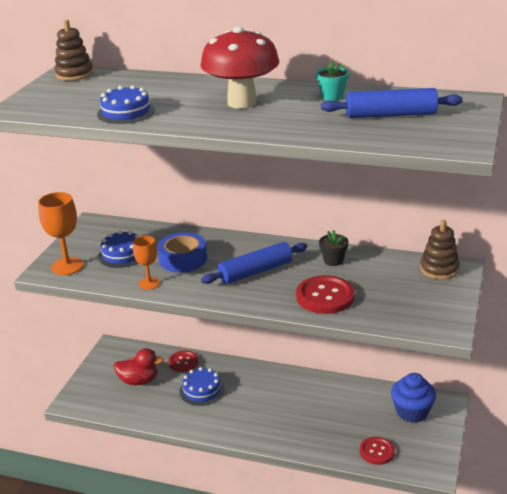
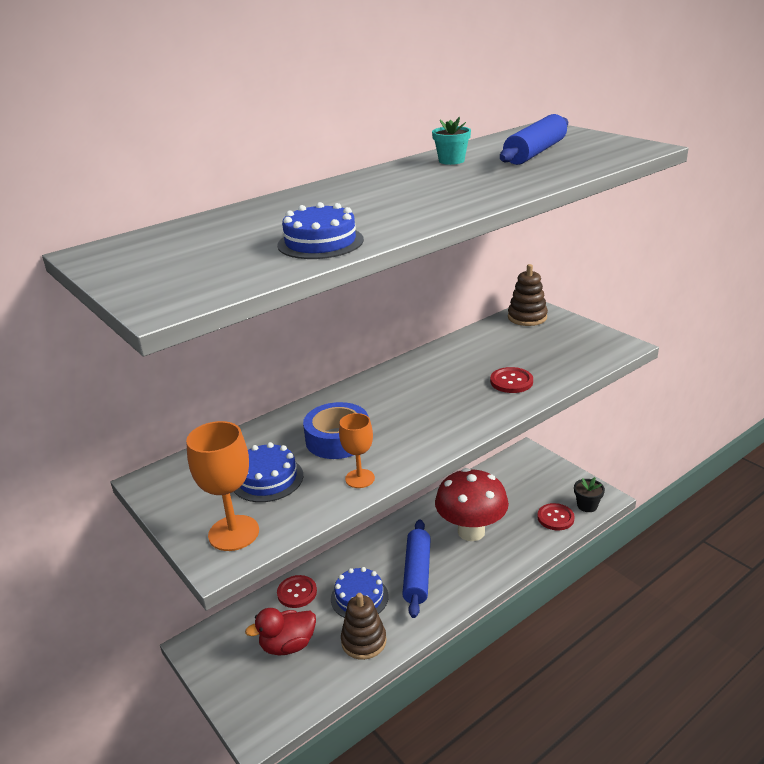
camera: 55 degrees left, 0 degrees up
(74, 74) = (114, 249): brown stacking toy -> brown stacking toy (364, 641)
(139, 381) = (288, 645): red duck -> red duck turned 150 degrees counterclockwise
(242, 103) = (400, 191): red mushroom -> red mushroom (471, 531)
(256, 272) = (422, 403): blue rolling pin -> blue rolling pin (417, 574)
(325, 296) = (511, 381): red button -> red button, size x0.65
(333, 260) = (453, 357): black flower pot -> black flower pot (587, 505)
(412, 412) = (522, 475): blue cupcake -> none

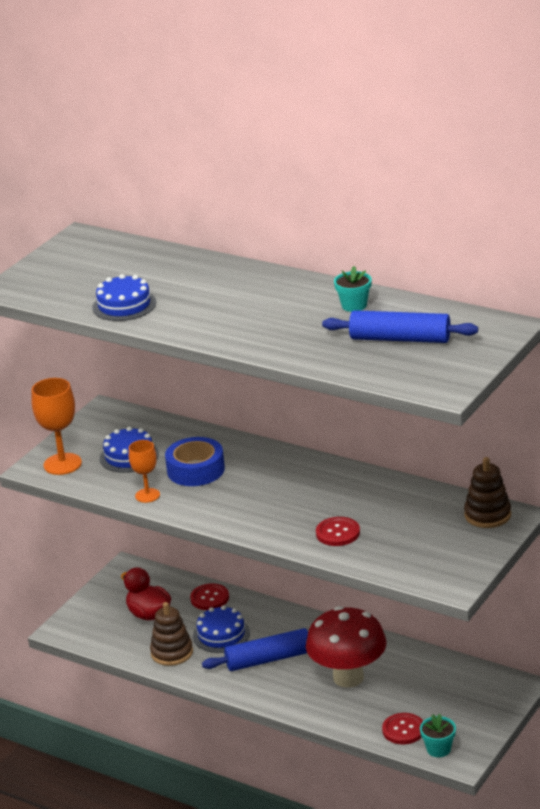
camera: 70 degrees right, 0 degrees up
(587, 505) = (438, 749): black flower pot -> turquoise flower pot

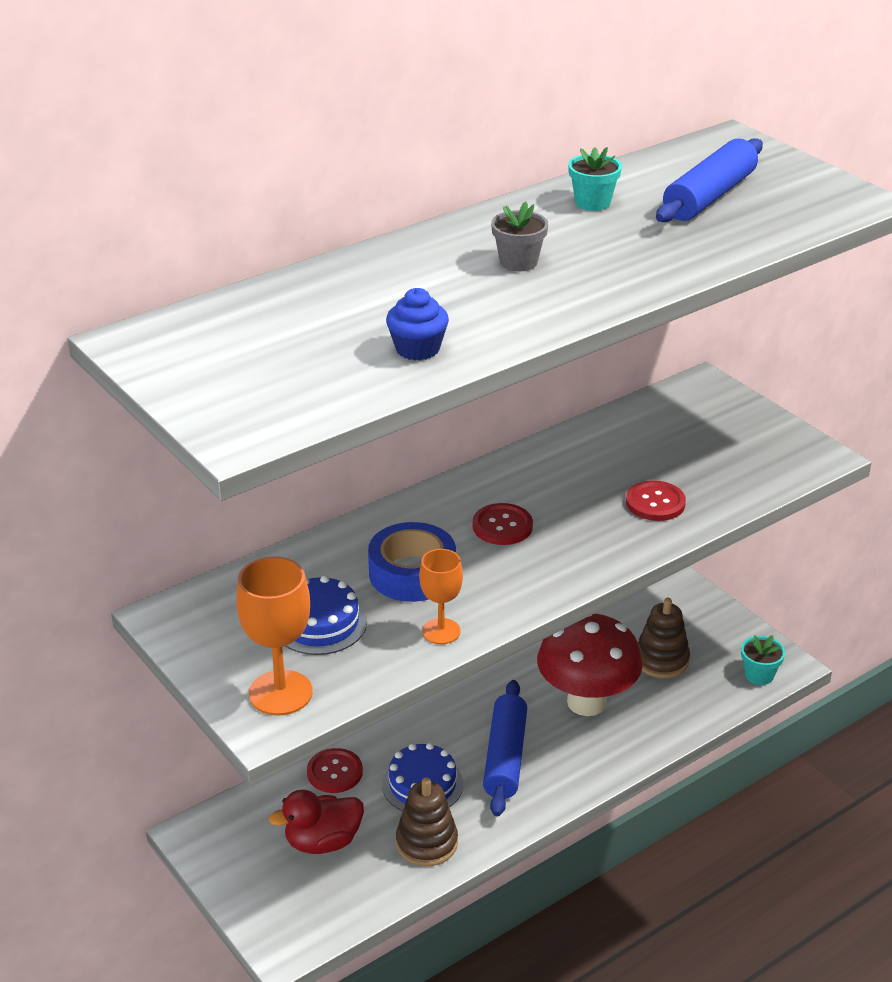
camera: 70 degrees left, 5 degrees up
(124, 305) = (417, 349): blue cake -> blue cupcake
(250, 304) = (518, 262): none -> grey flower pot
(403, 730) = (710, 690): red button -> red button (502, 526)
(487, 515) = (691, 398): brown stacking toy -> brown stacking toy (661, 660)

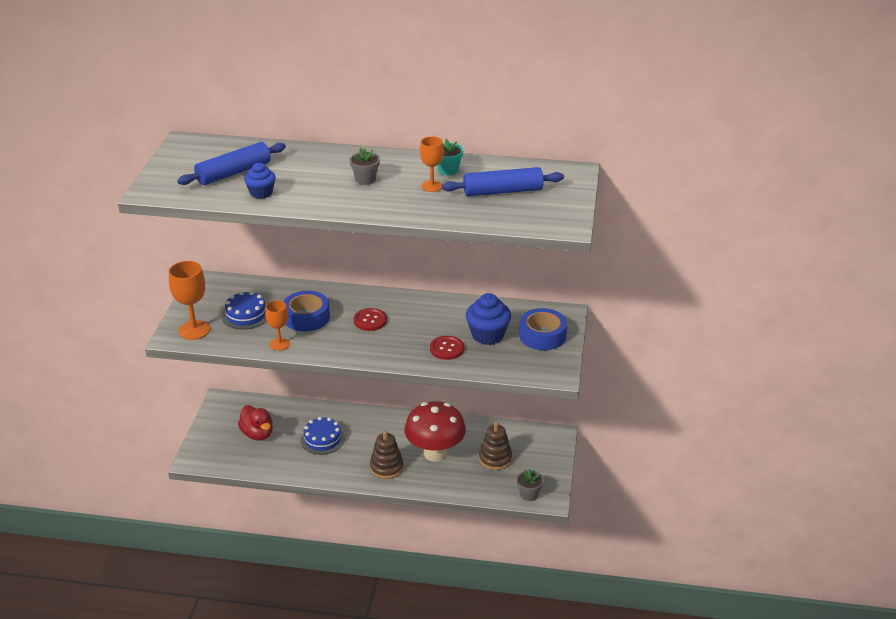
camera: 45 degrees right, 0 degrees up
(322, 842) = (257, 434): red duck -> red duck turned 150 degrees counterclockwise
(334, 772) = (299, 412): red button -> none
(426, 843) = (291, 461): brown stacking toy -> brown stacking toy (386, 467)
(505, 757) = (369, 451): blue rolling pin -> blue rolling pin (234, 173)
(617, 230) = (432, 186): none -> orange goblet
(669, 458) = (487, 335): none -> blue cupcake
(726, 423) = (542, 335): none -> blue tape
(759, 675) = (529, 494): turquoise flower pot -> grey flower pot

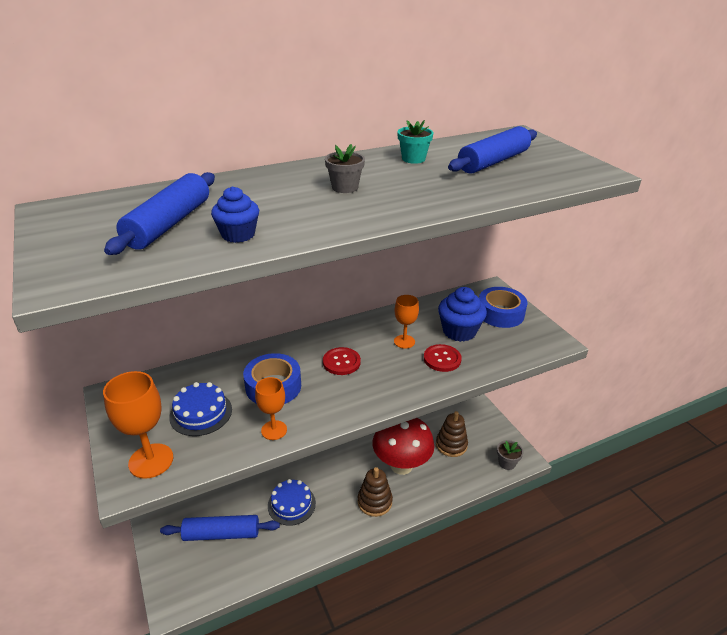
camera: 35 degrees left, 0 degrees up
(257, 434) = (221, 533): red duck -> blue rolling pin
(432, 186) = (422, 175): orange goblet -> orange goblet (404, 341)

